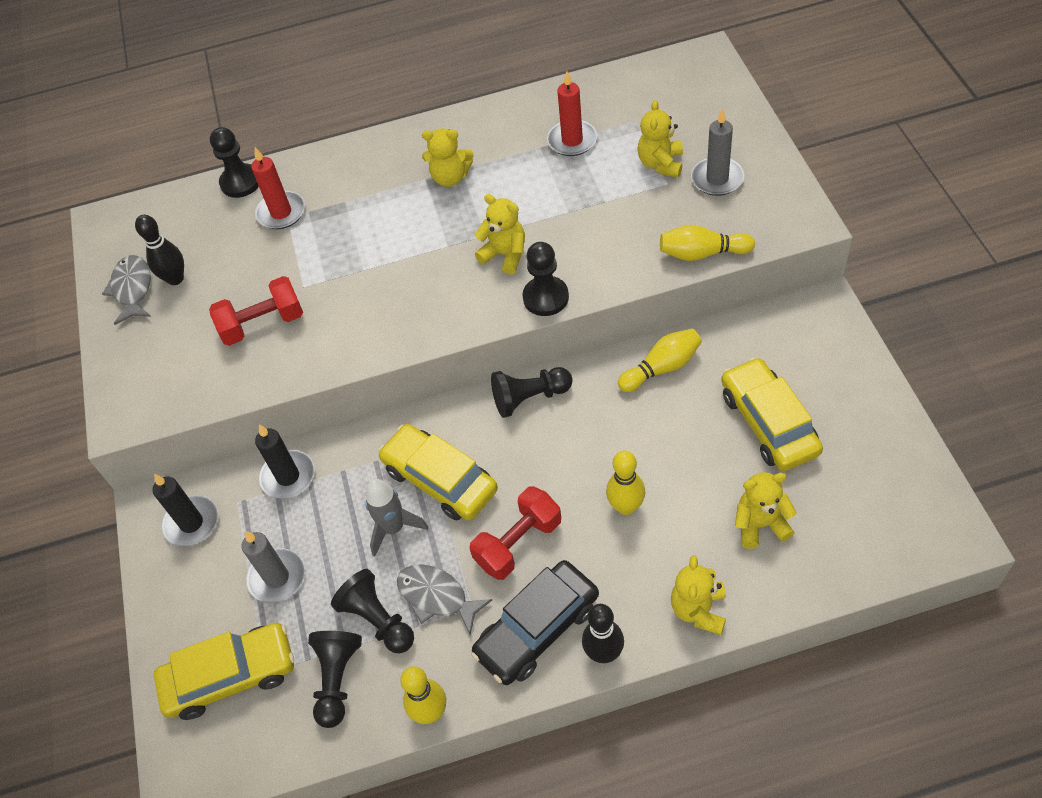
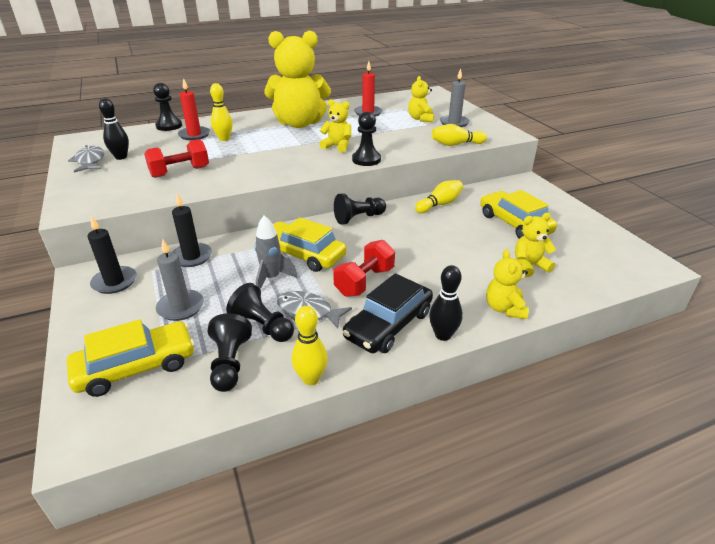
camera: 15 degrees left, 20 degrees down
(450, 177) = (299, 123): yellow teddy bear -> yellow teddy bear, size x2.14
(626, 506) = (436, 261): yellow bowling pin -> yellow bowling pin (224, 139)

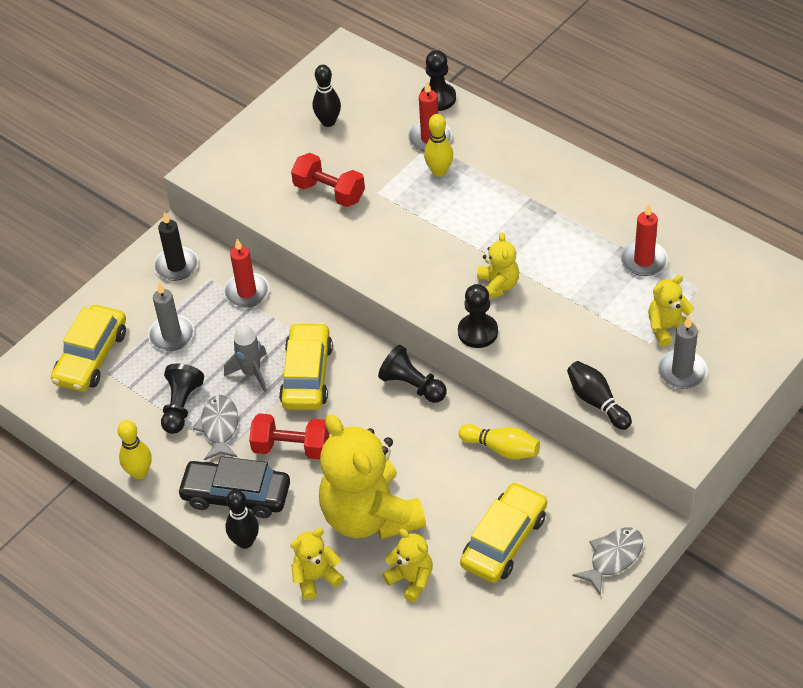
camera: 65 degrees right, 15 degrees up
(90, 161) = (302, 106): grey fish -> grey fish (613, 558)
(136, 367) = (91, 356): yellow car -> yellow car turned 75 degrees clockwise
(192, 257) = (247, 292): black candle -> red candle
(230, 363) = (127, 411): black pawn -> none
(299, 123) = (543, 211): yellow teddy bear -> yellow teddy bear (370, 516)
(456, 144) = (597, 402): yellow bowling pin -> black bowling pin

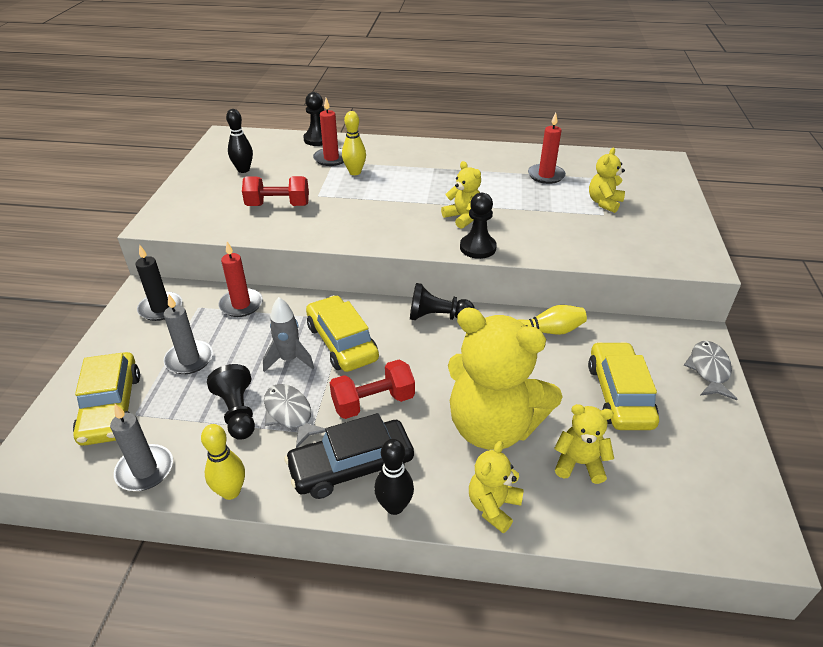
camera: 35 degrees left, 10 degrees down
(597, 402) = (611, 258): black bowling pin -> none
(682, 371) = (643, 222): grey candle -> grey candle (145, 470)

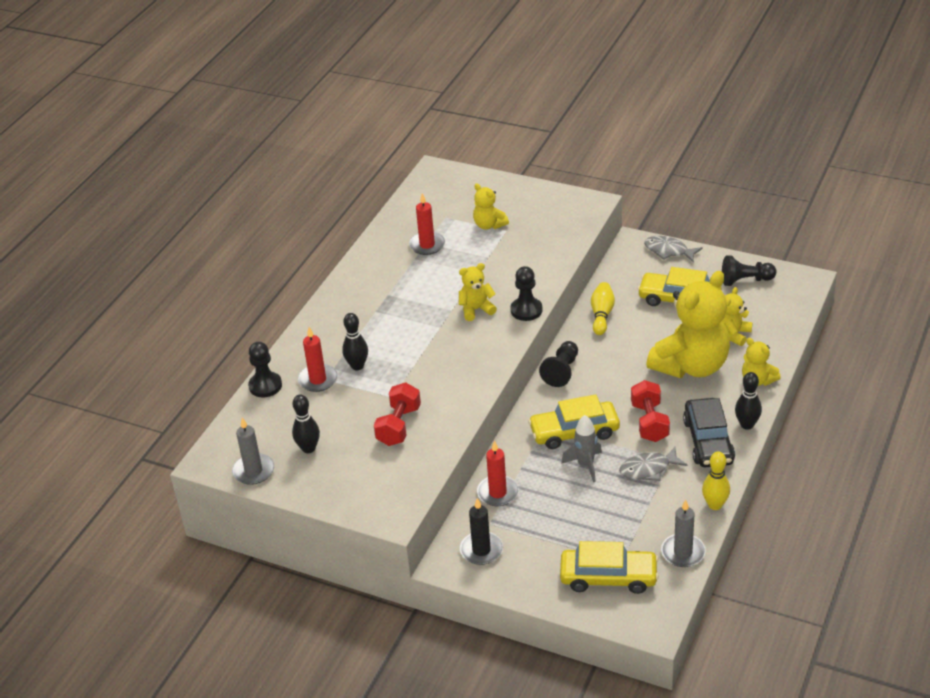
camera: 70 degrees left, 0 degrees up
(189, 359) = (563, 528): grey candle -> grey candle (253, 471)
(237, 412) = (637, 499): black pawn -> black pawn (745, 280)
(355, 172) = (357, 366): yellow bowling pin -> black bowling pin

